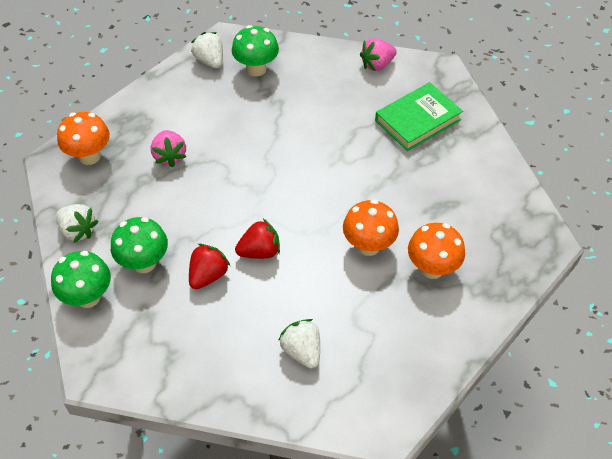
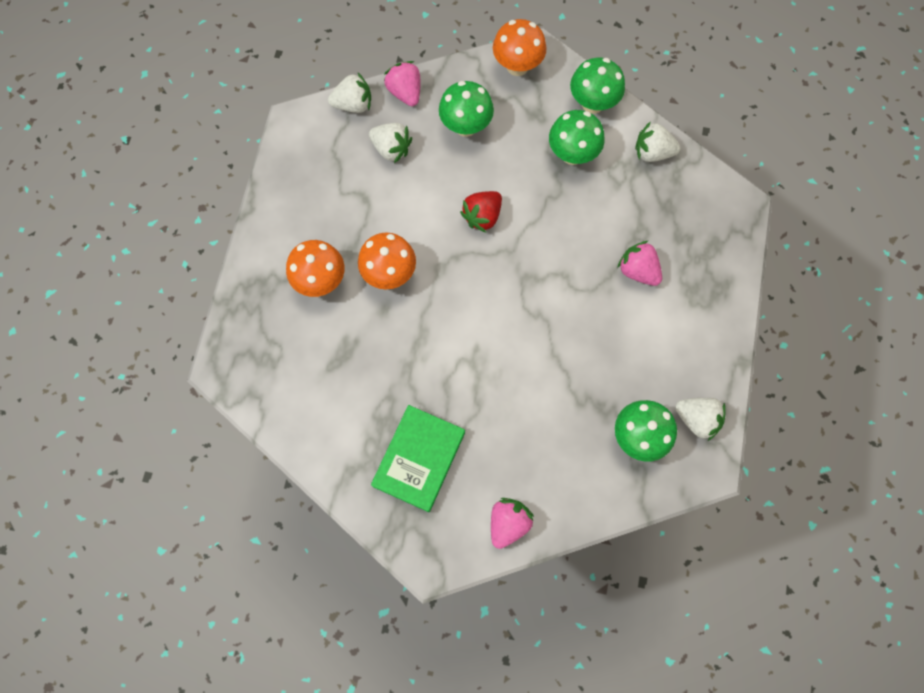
camera: 150 degrees right, 20 degrees up
(89, 156) = (711, 229): orange mushroom -> orange mushroom (517, 66)
(208, 275) = (510, 171): red strawberry -> none
(217, 336) = (466, 126): none -> green mushroom
(252, 402) = (405, 92): none -> pink strawberry
(312, 418) = (353, 104): none -> white strawberry

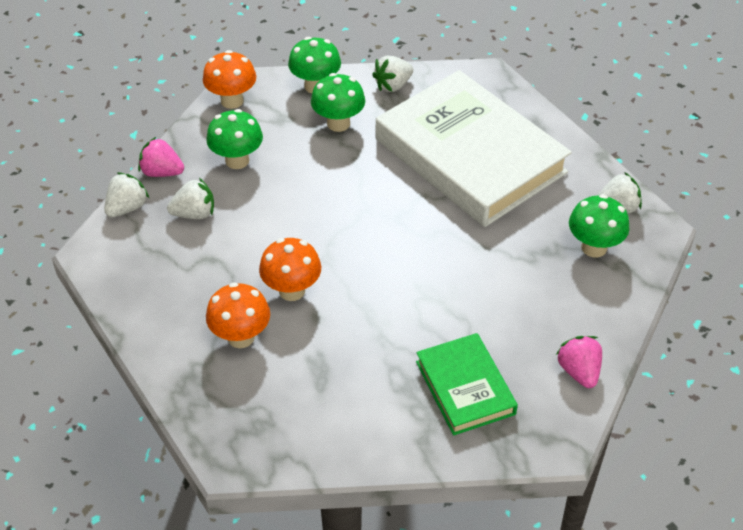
camera: 45 degrees left, 25 degrees down
(482, 216) = (319, 204): red strawberry -> none
(638, 270) = (470, 156): pink strawberry -> white book

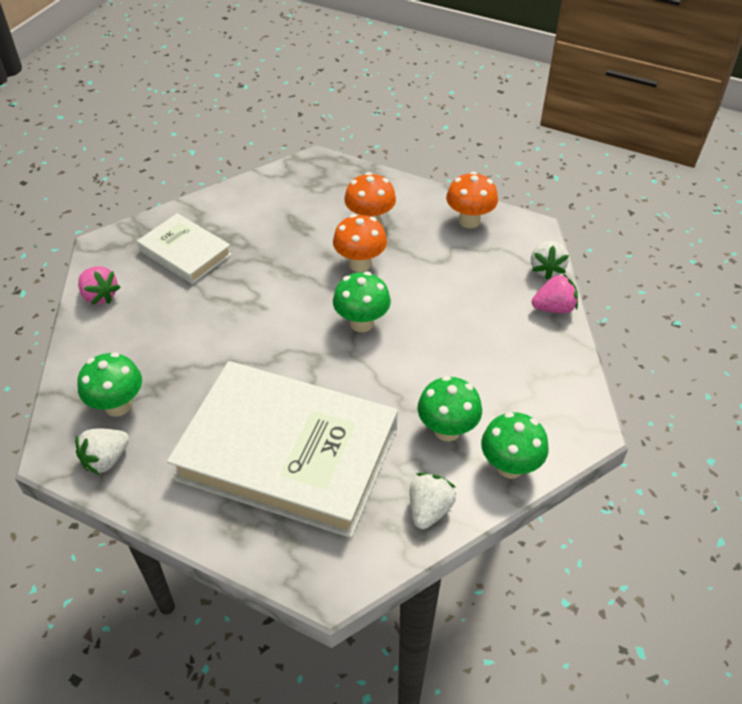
camera: 150 degrees right, 0 degrees up
(194, 214) = (490, 287): white strawberry -> none
(232, 101) = (573, 406): orange mushroom -> orange mushroom (469, 221)
(237, 160) = (503, 347): green mushroom -> green mushroom (362, 323)
(465, 387) = (185, 253): green book -> white book

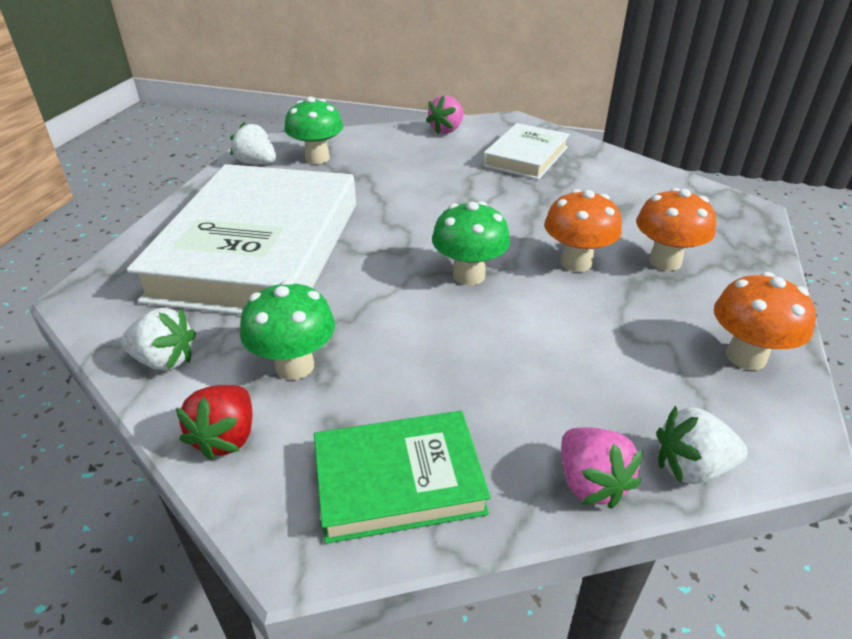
camera: 80 degrees right, 10 degrees down
(510, 466) = (226, 437): green mushroom -> red strawberry
(548, 384) = (398, 480): none -> green book

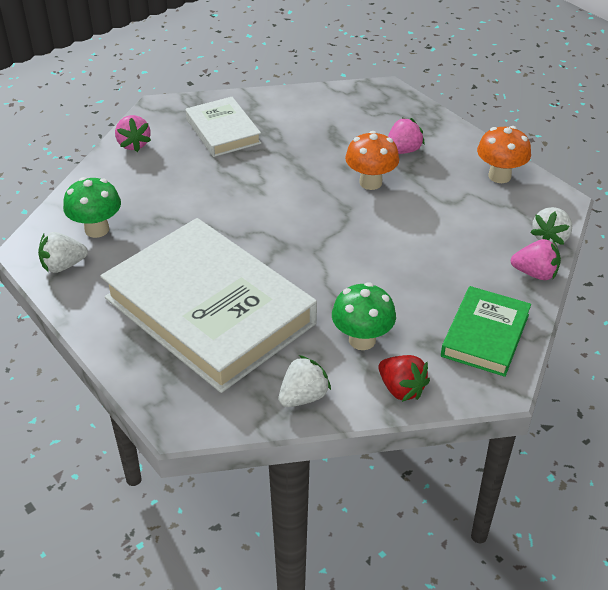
camera: 55 degrees left, 5 degrees up
(469, 275) = (340, 230): green mushroom -> none
(665, 261) = (402, 151): orange mushroom -> pink strawberry

